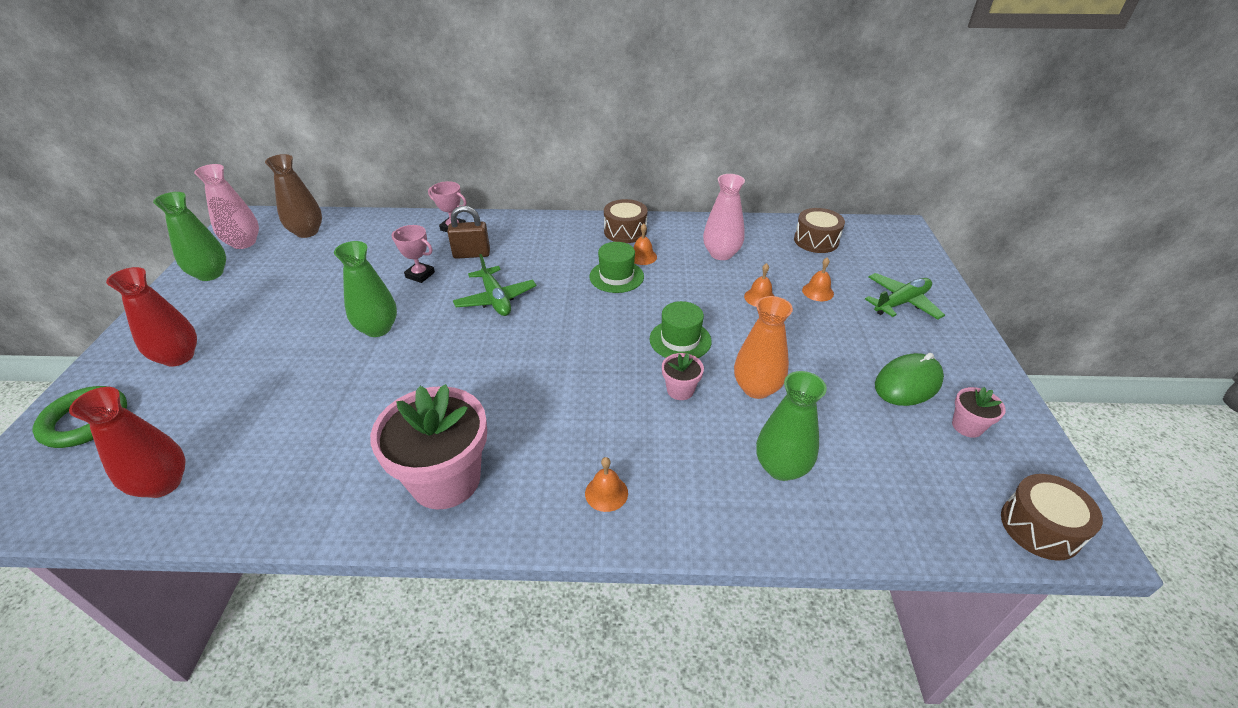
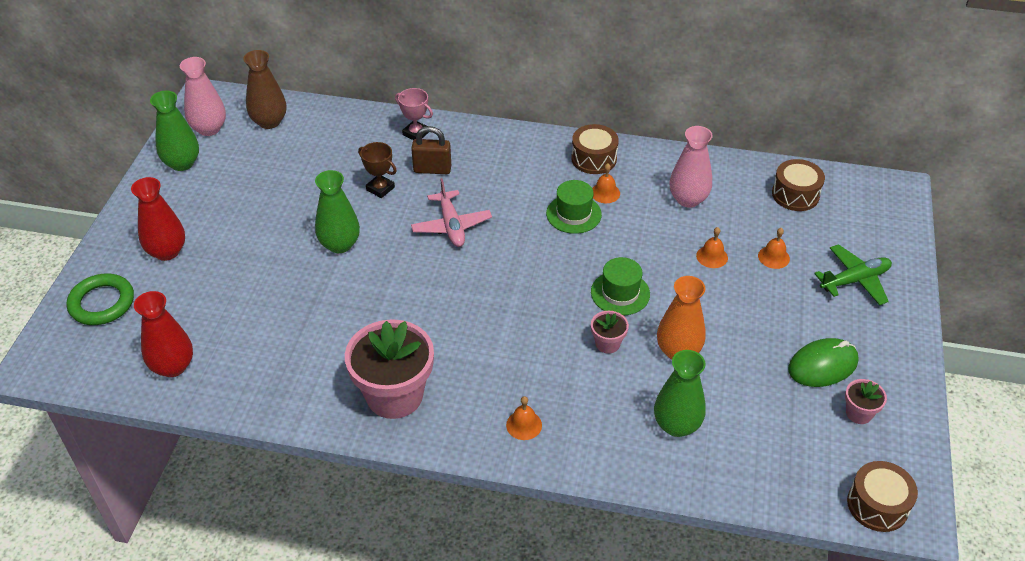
camera: 10 degrees right, 5 degrees up
(420, 275) = (380, 188): pink trophy -> brown trophy
(495, 299) = (451, 225): green plane -> pink plane

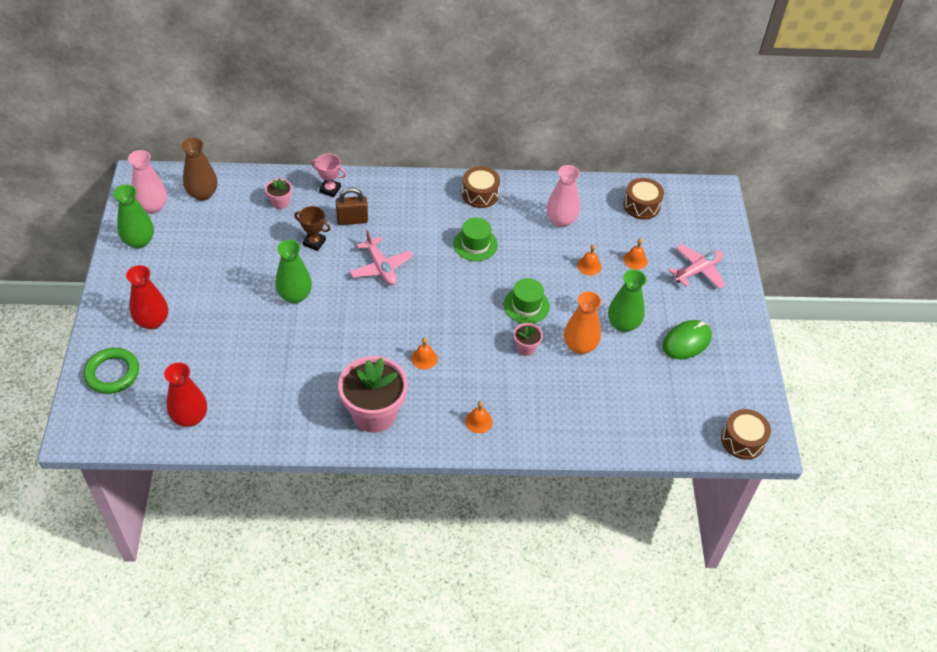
camera: 15 degrees left, 5 degrees up
(605, 193) = (496, 223): orange bell -> orange bell (424, 358)
(676, 425) = (591, 404): green vase -> green vase (623, 324)
(854, 280) = (698, 271): green plane -> pink plane
(859, 413) = (718, 374): pink flower pot -> pink flower pot (280, 202)

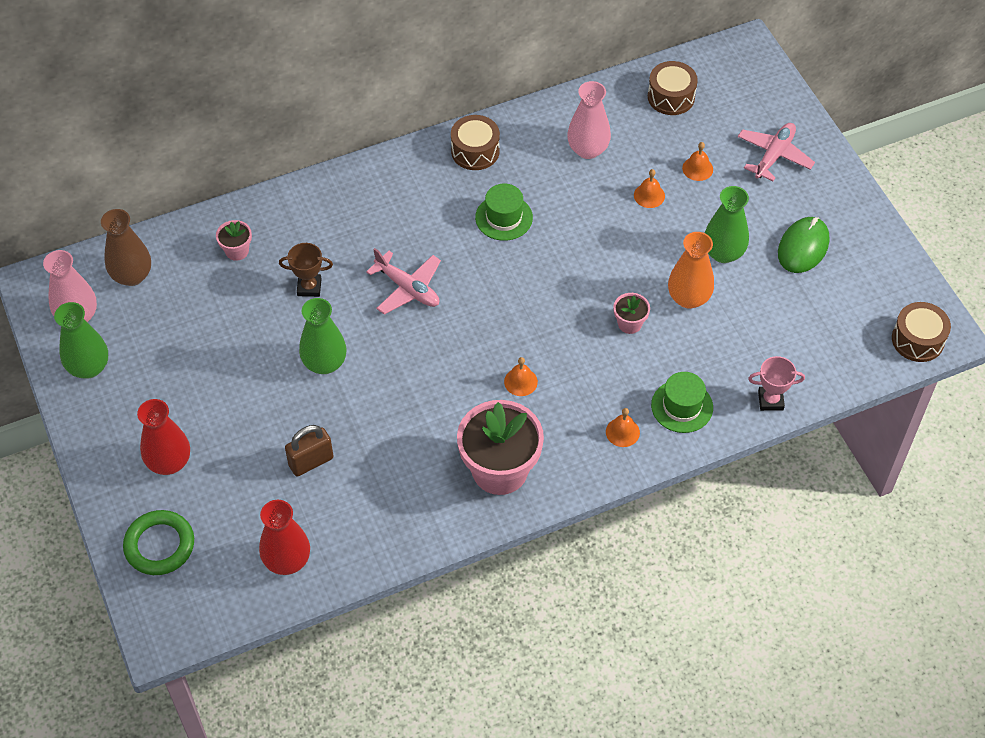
camera: 20 degrees left, 5 degrees up
(330, 189) = (289, 211): pink trophy -> pink trophy (770, 400)
(352, 220) = (339, 241): brown padlock -> brown padlock (311, 462)
(526, 305) = (603, 272): green hat -> green hat (682, 406)

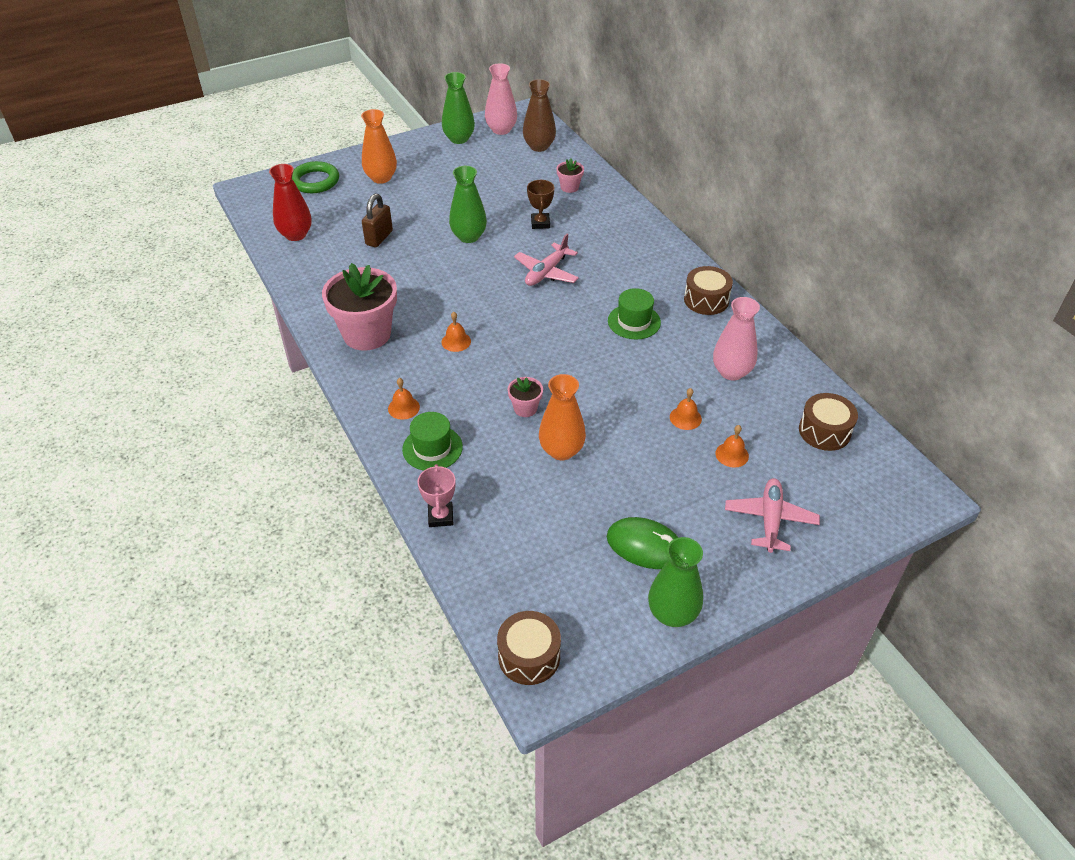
camera: 85 degrees right, 10 degrees down
(169, 462) = (381, 178): red vase -> orange vase
(311, 462) = (379, 238): brown padlock -> brown padlock turned 60 degrees clockwise
(723, 253) = (623, 477): green vase -> green vase (672, 614)
(774, 156) = (770, 520): pink plane -> pink plane turned 105 degrees counterclockwise

